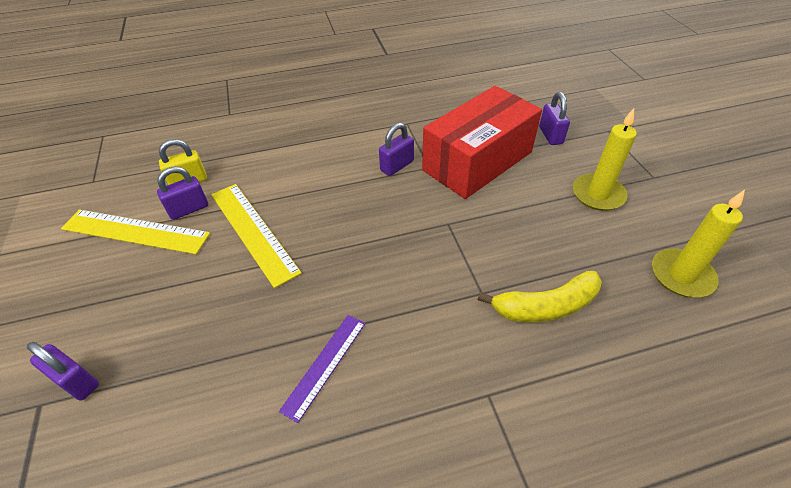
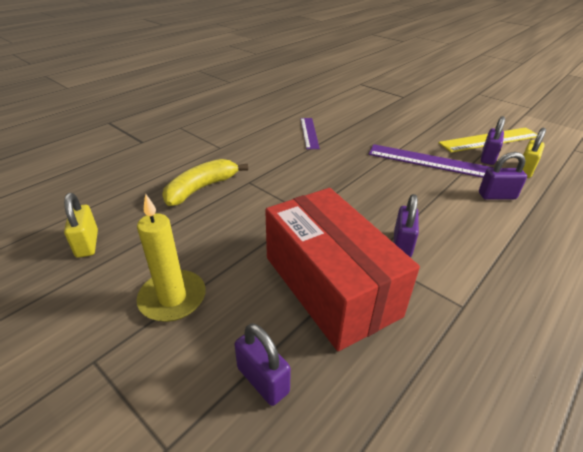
camera: 145 degrees right, 10 degrees down
(77, 381) = (402, 102): purple padlock -> purple padlock (497, 196)
(253, 231) = (429, 161): yellow ruler -> purple ruler
(477, 161) = (330, 285): red box -> red box turned 45 degrees counterclockwise
(681, 275) = (87, 244): yellow candle -> yellow padlock

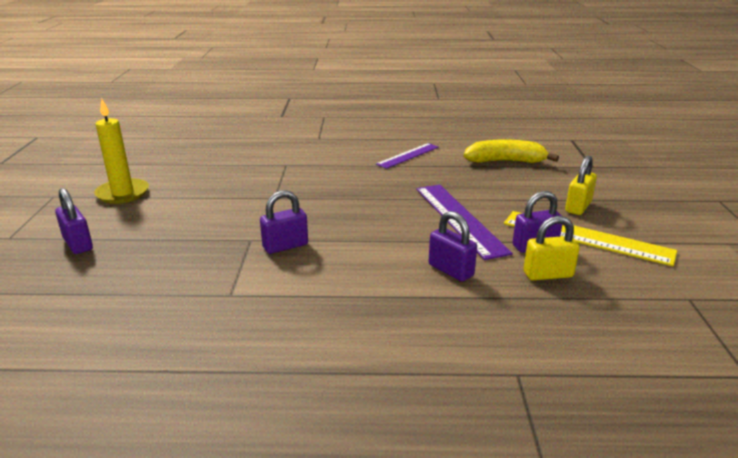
camera: 50 degrees right, 10 degrees down
(87, 244) = (145, 153): yellow padlock -> yellow padlock (578, 207)
(201, 188) = (251, 155): yellow banana -> yellow banana (505, 161)
(263, 380) = (78, 244): purple padlock -> purple padlock turned 45 degrees counterclockwise
(330, 285) = (193, 235): red box -> none

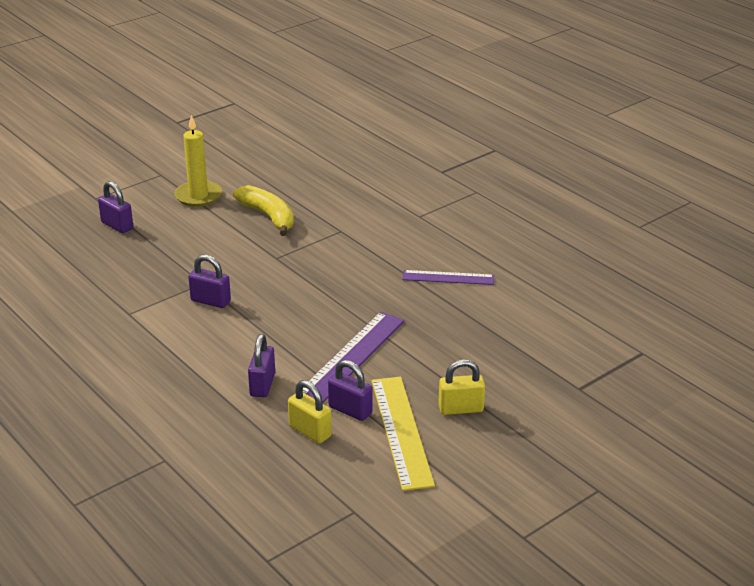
camera: 50 degrees right, 5 degrees up
(78, 244) = (117, 226): purple padlock -> purple padlock turned 60 degrees counterclockwise
(505, 161) = (514, 334): yellow banana -> yellow banana (268, 216)

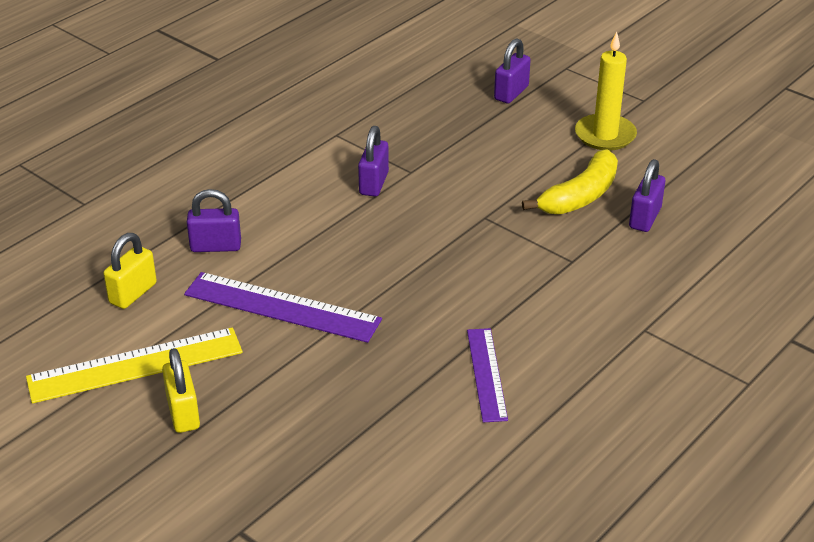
camera: 80 degrees right, 5 degrees up
(350, 410) = (174, 319): purple padlock -> purple padlock (645, 218)

